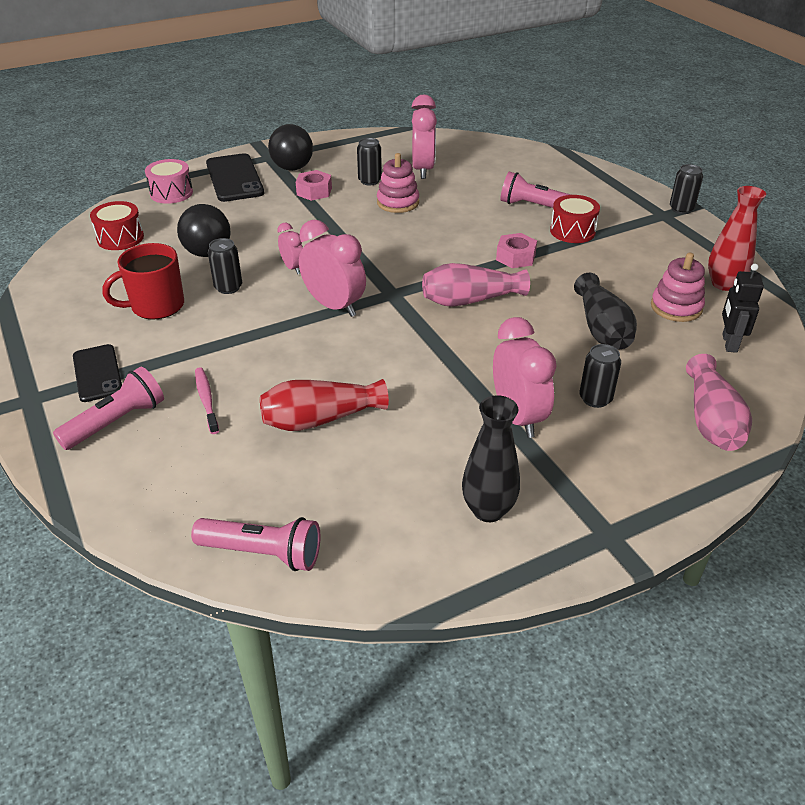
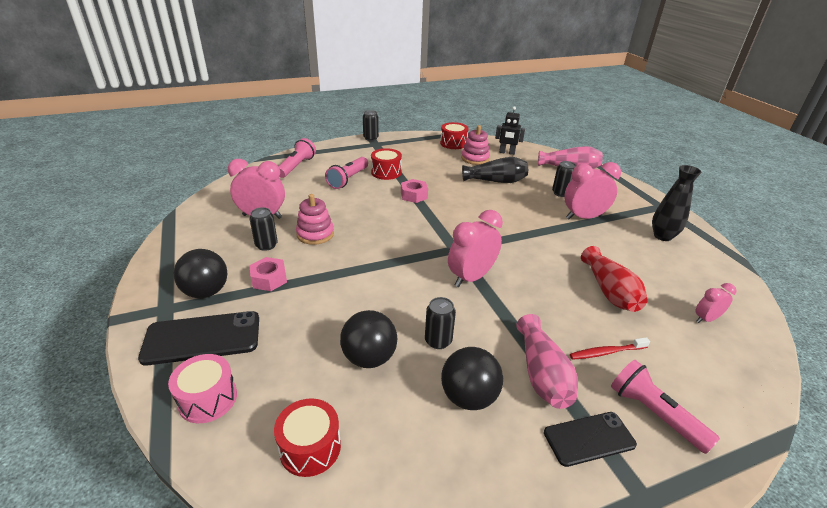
camera: 85 degrees left, 5 degrees down
(156, 306) = (469, 397): red mug -> black ball
(206, 400) = (606, 352): pink toothbrush -> red toothbrush
(263, 553) = (744, 321): pink flashlight -> pink flashlight (297, 166)
(293, 268) = (410, 298): pink clock -> pink clock (706, 319)
(470, 300) = (465, 218): pink vase -> pink vase (542, 374)
(723, 284) = (453, 143): red vase -> red drum

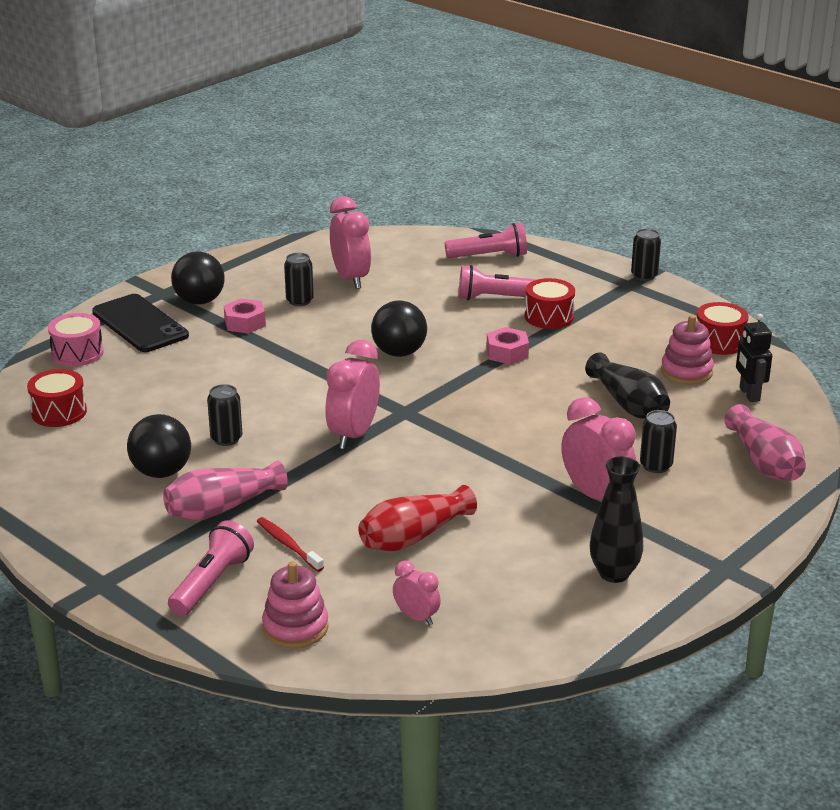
camera: 65 degrees right, 5 degrees down
(315, 234) = (347, 319): pink stacking toy -> pink stacking toy (295, 627)
(369, 358) = (175, 409): black ball -> black ball (399, 353)
(471, 277) = (353, 435): pink clock -> pink clock turned 90 degrees counterclockwise
(589, 439) = (153, 546): black phone -> none

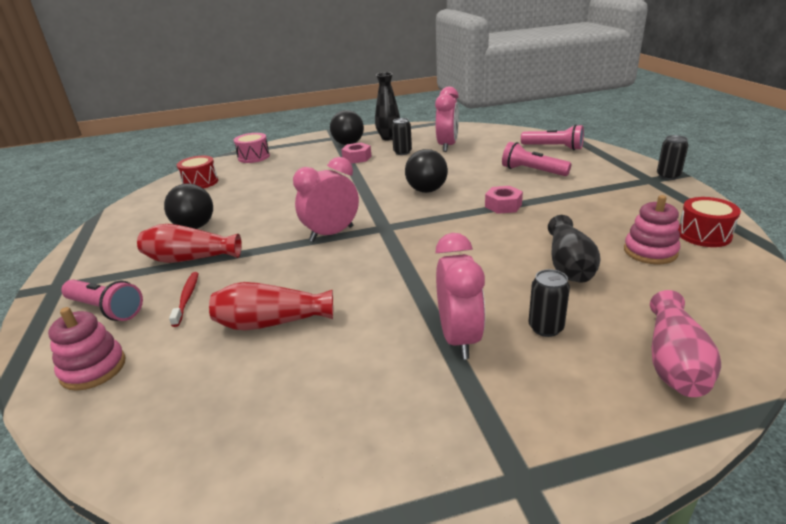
camera: 35 degrees right, 0 degrees up
(140, 324) = (303, 149): black phone -> none
(212, 583) = (106, 309): pink flashlight -> pink flashlight turned 60 degrees clockwise
(222, 508) = (190, 258): pink vase -> red vase
(226, 439) = (256, 217): black can -> none
(416, 617) = (177, 400): pink clock -> none
(549, 317) = (561, 189): red drum -> none
(614, 573) = (392, 431): black vase -> black vase (388, 138)
(749, 394) = (704, 286): black robot -> none

